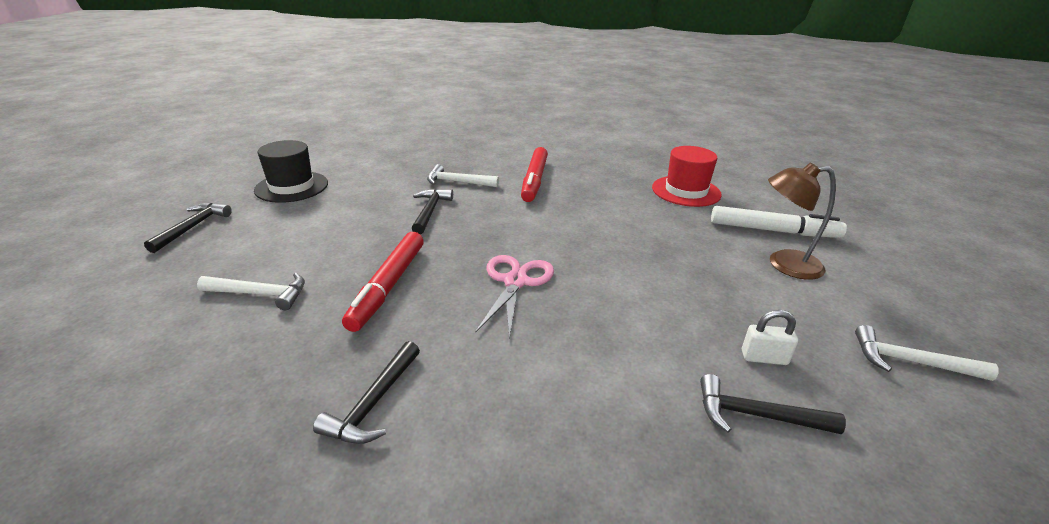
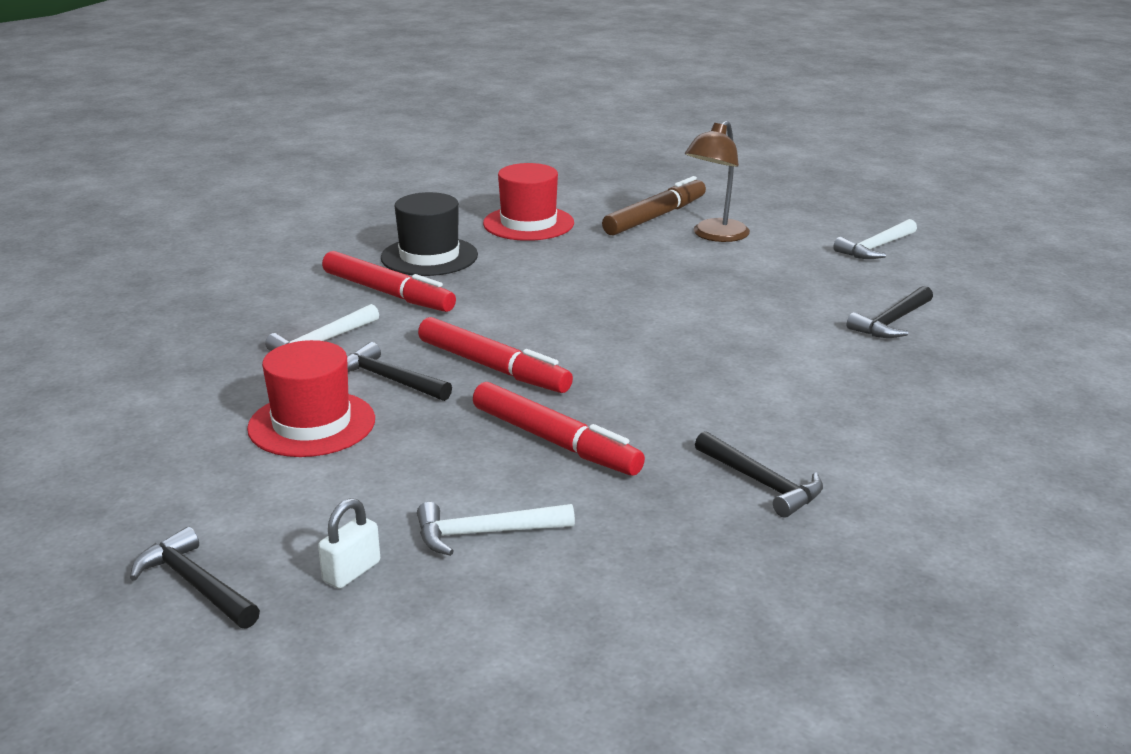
camera: 60 degrees left, 5 degrees down
(260, 294) = (485, 533): white hammer -> white hammer turned 135 degrees counterclockwise
(291, 187) = (148, 477): black hat -> black hat (429, 256)
(365, 206) = (312, 424): none -> red hat
(471, 237) = (493, 367): none -> red marker
(515, 282) = (620, 366): pink scissors -> none
(764, 358) = (832, 294): white padlock -> white padlock (351, 572)
(773, 230) = (655, 217): white marker -> brown marker

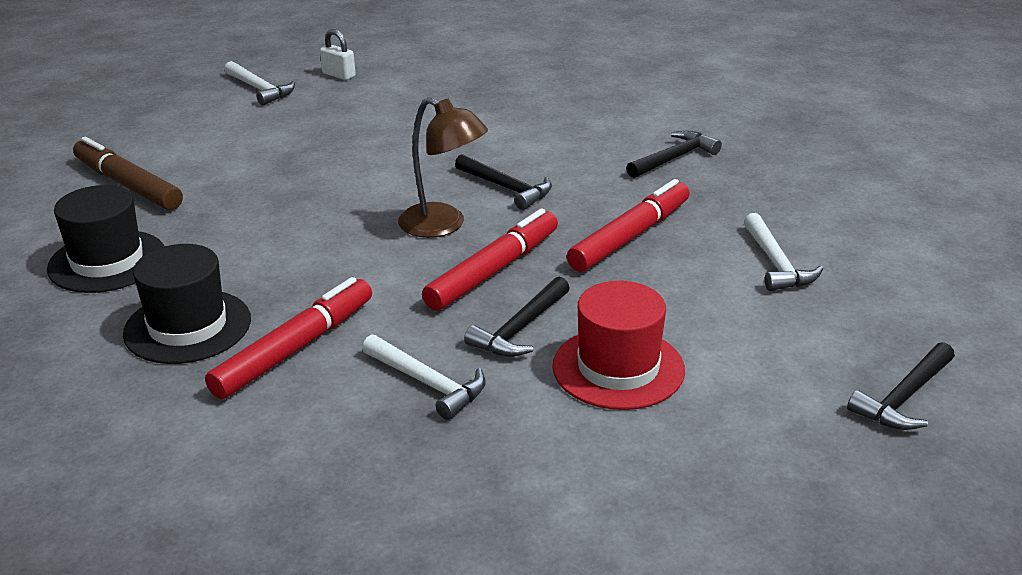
camera: 90 degrees left, 5 degrees up
(351, 572) = (851, 320): white padlock -> white padlock (339, 75)
(528, 223) = (107, 261): red hat -> black hat
(715, 236) = (198, 156): brown lamp -> brown lamp (443, 225)
(892, 322) = (415, 96): black hammer -> black hammer (506, 188)

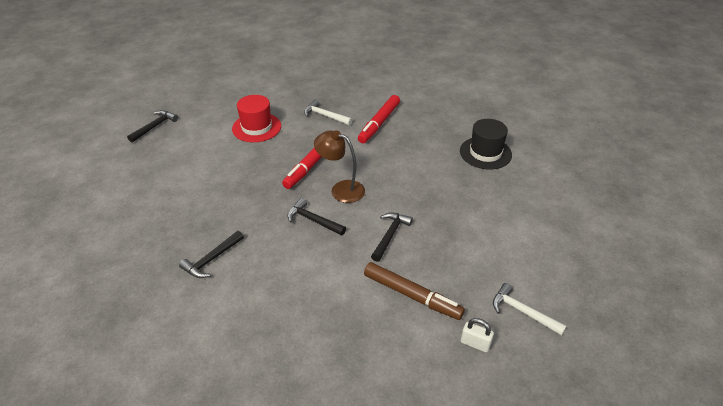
camera: 170 degrees right, 10 degrees up
(128, 185) = (522, 200): brown marker -> brown marker (412, 295)
(188, 326) = (425, 128): black hat -> none
(520, 329) = (295, 139): black hammer -> black hammer (390, 235)
(630, 236) = (246, 192): red marker -> none
(776, 263) = (178, 182): white hammer -> none

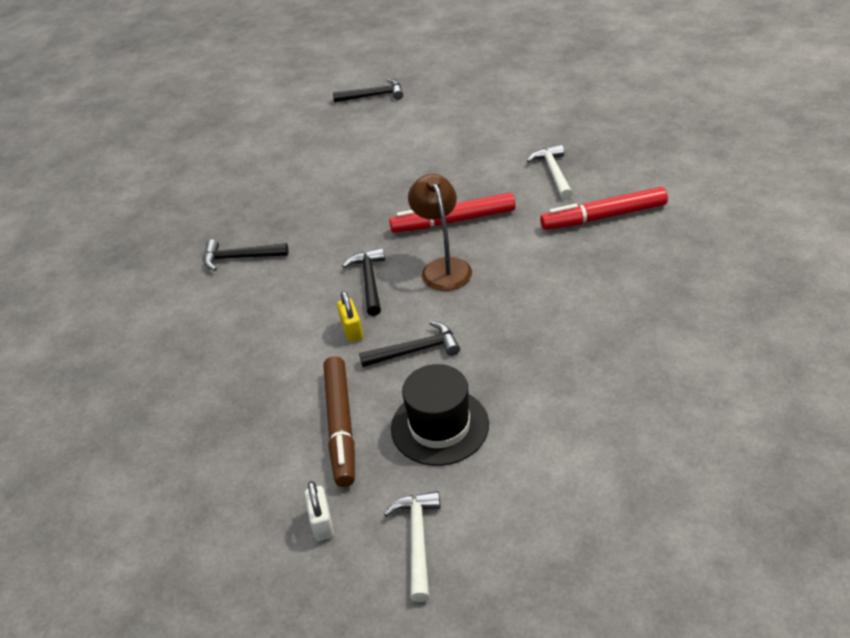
camera: 55 degrees right, 0 degrees up
(256, 127) = (462, 147): red hat -> none
(343, 249) = (352, 330): none -> yellow padlock
(485, 153) = (685, 337): black hat -> black hat (439, 426)

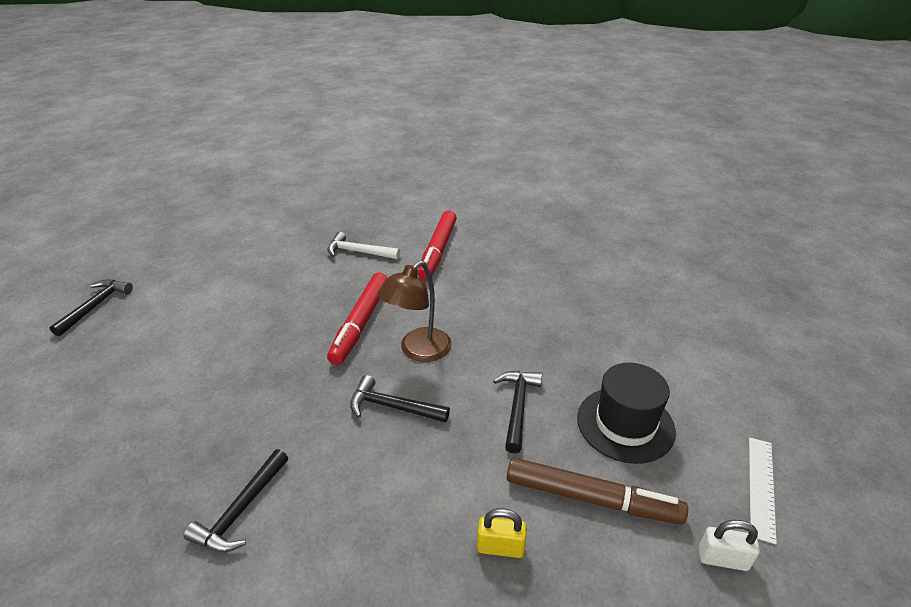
camera: 70 degrees left, 5 degrees down
(352, 330) = (456, 444): yellow padlock -> yellow padlock (500, 547)
(418, 541) = (761, 487): white hammer -> white ruler
(443, 267) = (418, 351): brown lamp -> brown lamp turned 60 degrees counterclockwise

